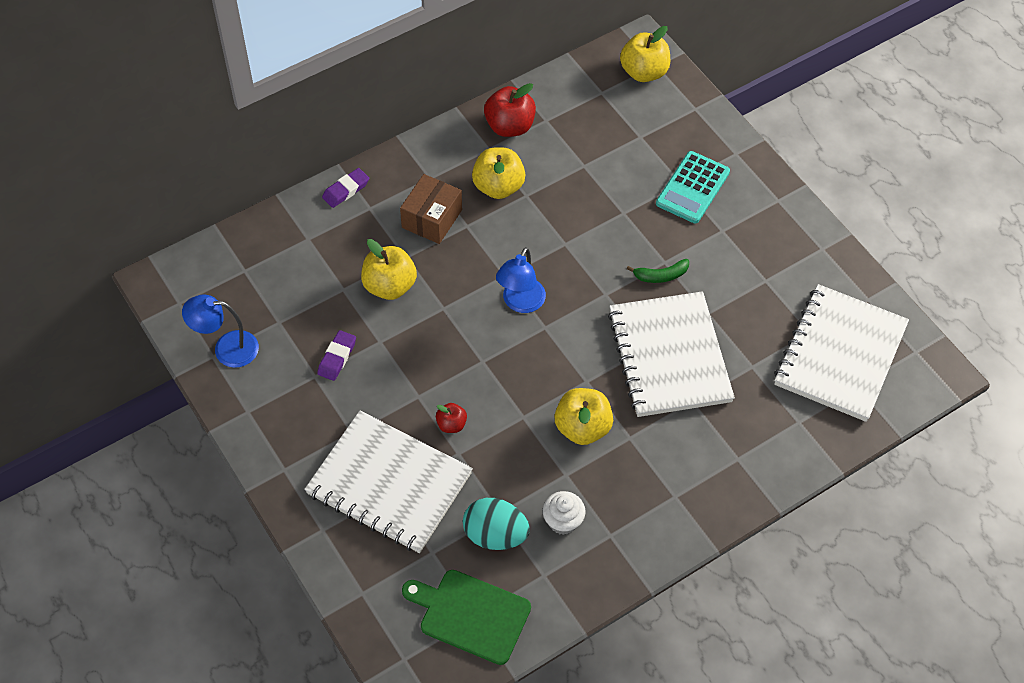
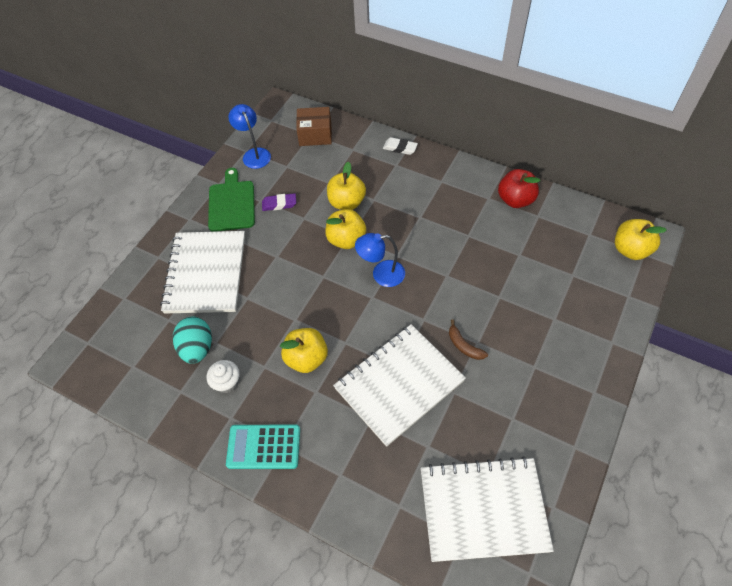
camera: 65 degrees right, 0 degrees up
(346, 190) = (400, 148): purple eraser -> white eraser
(432, 219) = (411, 197): brown box -> brown box (315, 134)
(451, 424) = (266, 283): red apple -> none
(471, 615) = (133, 363): green cutting board -> green cutting board (231, 203)
(498, 186) = (463, 218): yellow apple -> yellow apple (346, 239)
(661, 276) = (464, 346): green banana -> brown banana
(692, 188) = (556, 329): turquoise calculator -> turquoise calculator (264, 447)

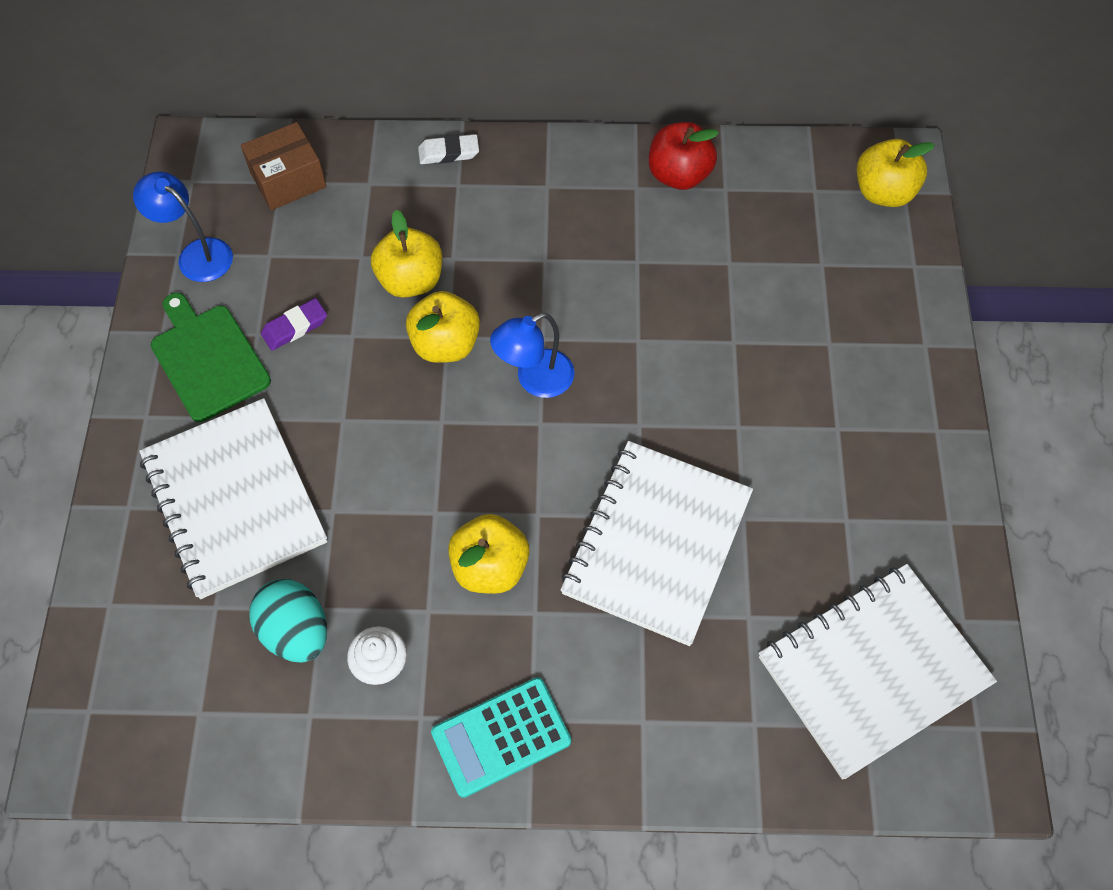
camera: 30 degrees left, 5 degrees up
(464, 346) = (721, 440): brown banana -> none

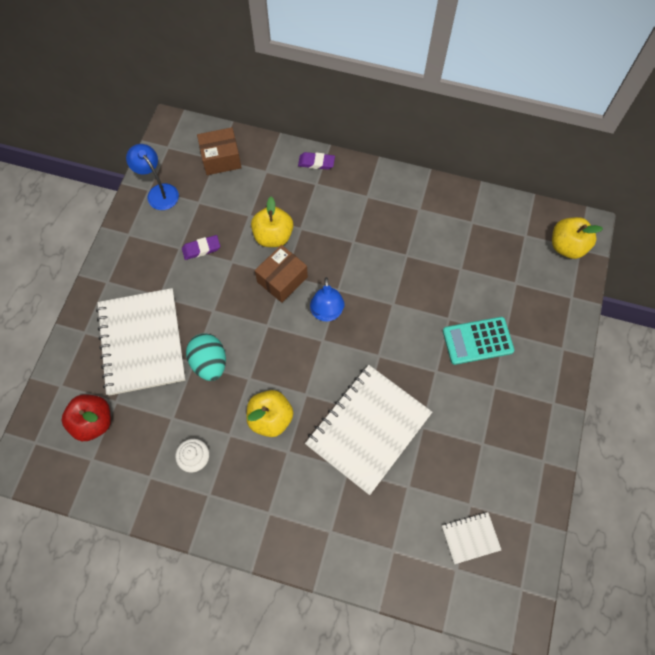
camera: 15 degrees right, 5 degrees up
(208, 359) = (149, 256): green cutting board -> none
(296, 631) = (155, 427): turquoise egg -> turquoise egg (209, 363)
(445, 344) = (282, 279): yellow apple -> brown box
(449, 153) = (316, 162): white eraser -> purple eraser
(501, 736) = (249, 518): turquoise calculator -> turquoise calculator (477, 341)
(535, 380) = (327, 313): blue lamp -> blue lamp turned 75 degrees counterclockwise
(679, 175) = (446, 207): red apple -> red apple (93, 422)
(873, 670) = (470, 538): white notebook -> white notebook, size x0.45

